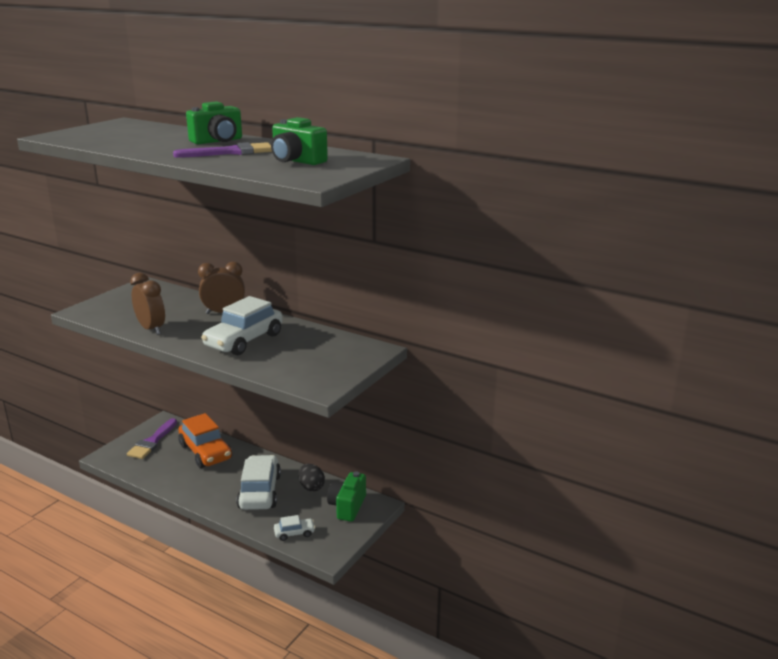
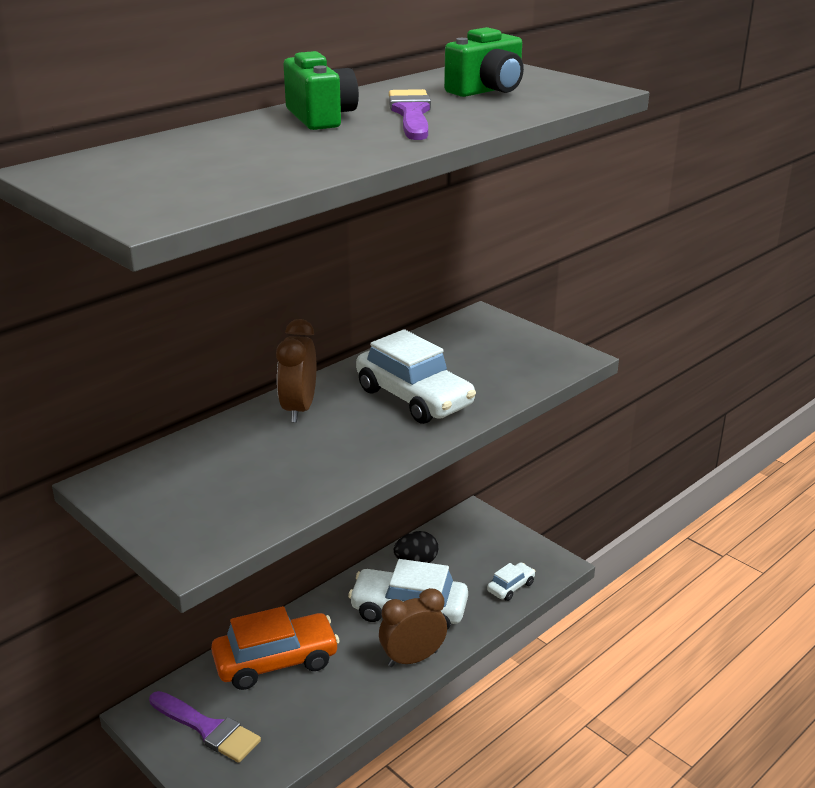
camera: 75 degrees left, 5 degrees up
(151, 329) = (327, 475): brown clock -> brown clock (412, 658)
(294, 533) = (511, 587): white car -> white car turned 45 degrees clockwise
(347, 507) = (469, 538): green camera -> none

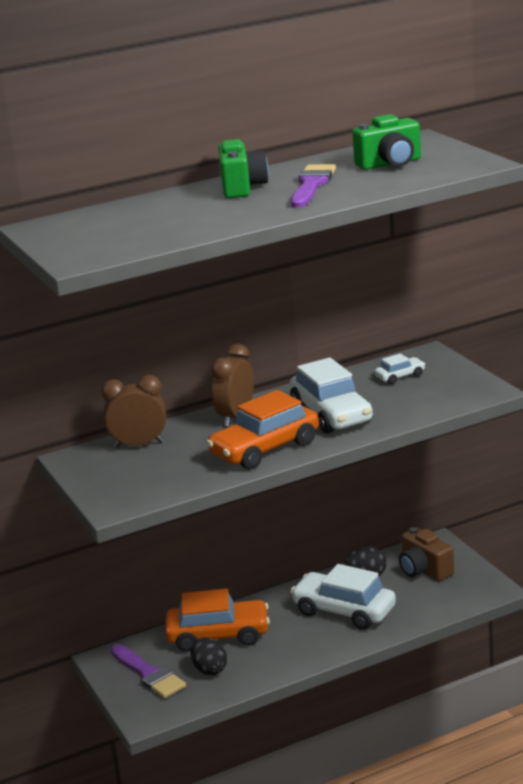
camera: 20 degrees right, 5 degrees down
(281, 711) = (210, 669): none -> black egg
(357, 450) = (265, 449): none -> orange car
(412, 658) = (331, 646): brown clock -> brown clock (139, 445)
(474, 549) = (424, 570): none -> brown camera
(511, 587) = (442, 603): white car -> white car (400, 376)

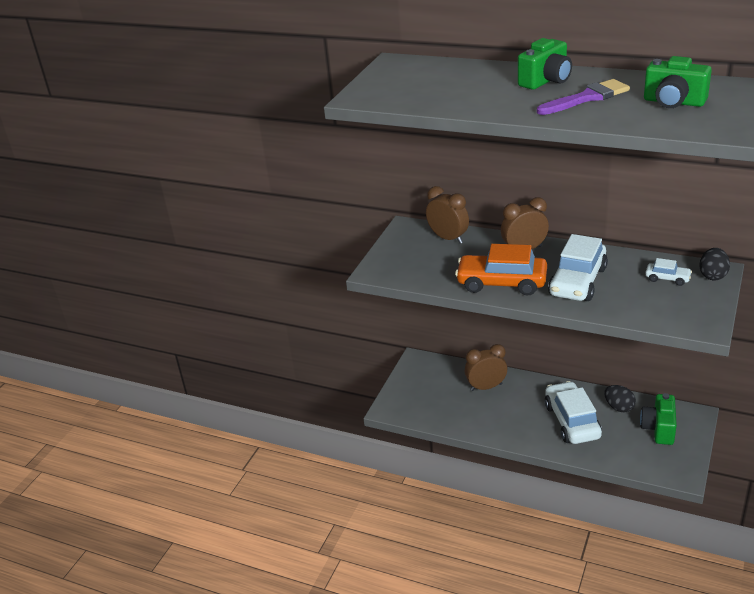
camera: 50 degrees right, 10 degrees up
(149, 674) = (423, 385): purple brush -> none
(210, 669) = (453, 404): black egg -> black egg (712, 275)
(218, 635) = (486, 387): orange car -> brown clock
(424, 570) = (659, 429): brown camera -> green camera

